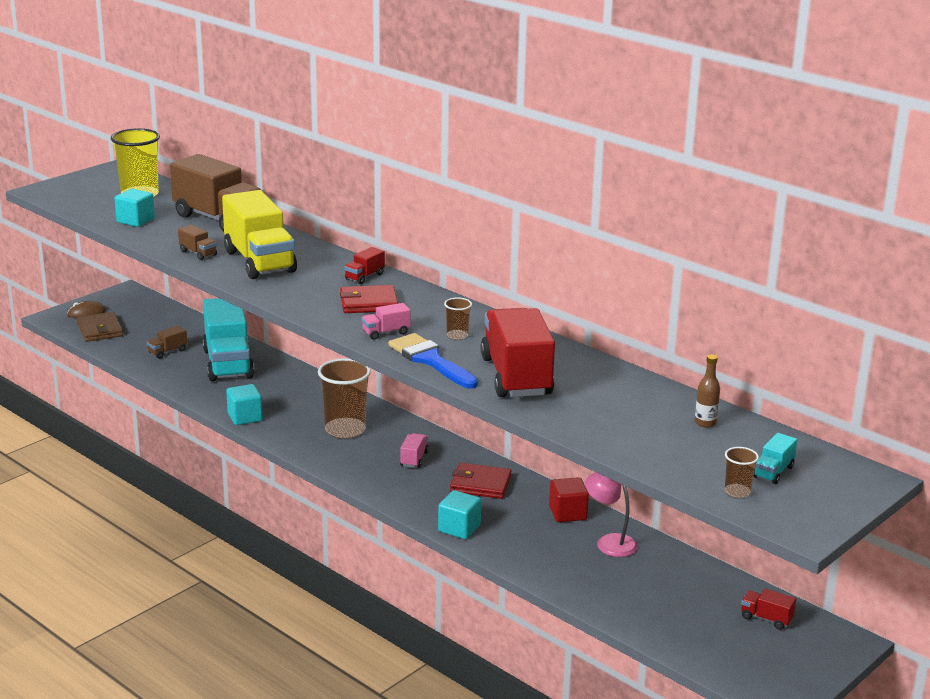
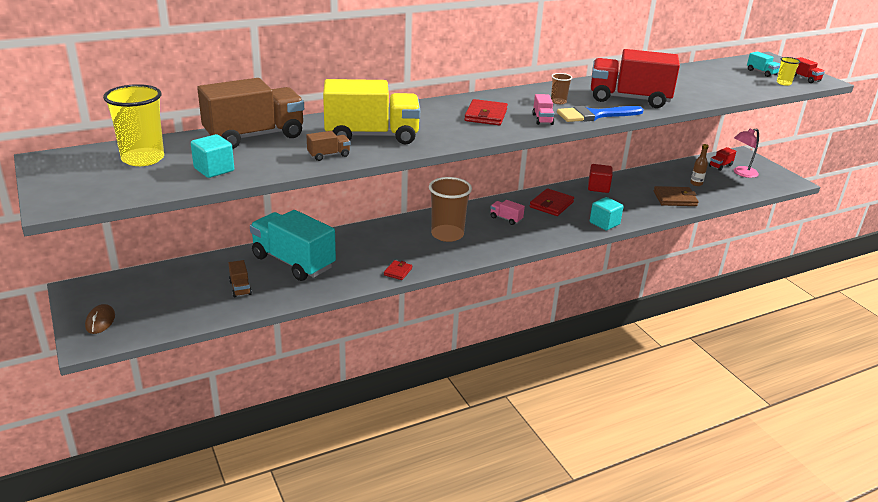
camera: 70 degrees left, 5 degrees up
(100, 330) = (151, 318): brown wallet -> brown wallet (675, 199)
(228, 363) = (293, 262): turquoise truck -> turquoise truck turned 150 degrees counterclockwise
(245, 417) = (398, 271): turquoise cube -> red wallet
(364, 277) = (435, 108): red truck -> red truck (804, 78)
(609, 542) = (635, 184): pink lamp -> pink lamp (741, 173)
(705, 423) = (702, 72): brown bottle -> brown bottle (696, 183)
(737, 492) = (783, 83): brown cup -> yellow cup

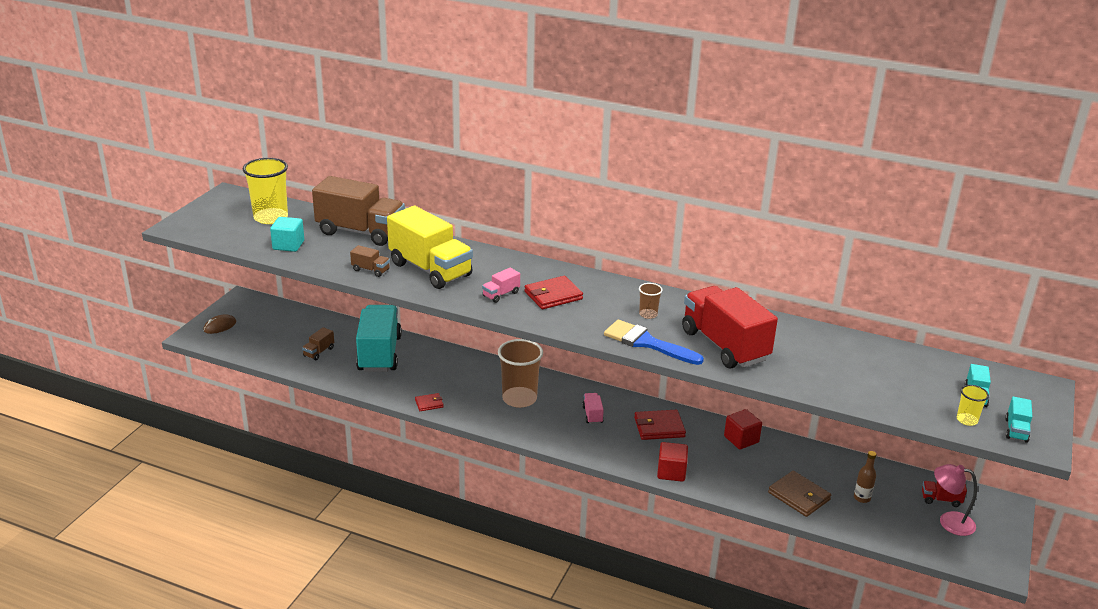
camera: 50 degrees right, 0 degrees up
(542, 119) = (590, 322): pink truck -> pink truck (501, 294)
(604, 223) = (671, 472): turquoise cube -> red cube
(804, 78) = (1016, 430): red truck -> turquoise truck

